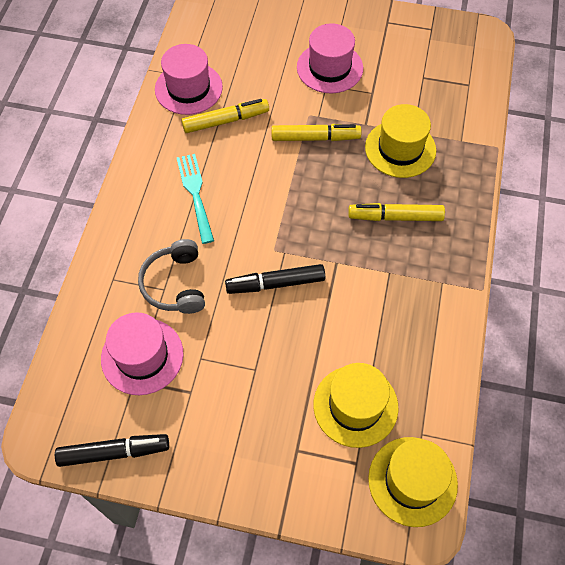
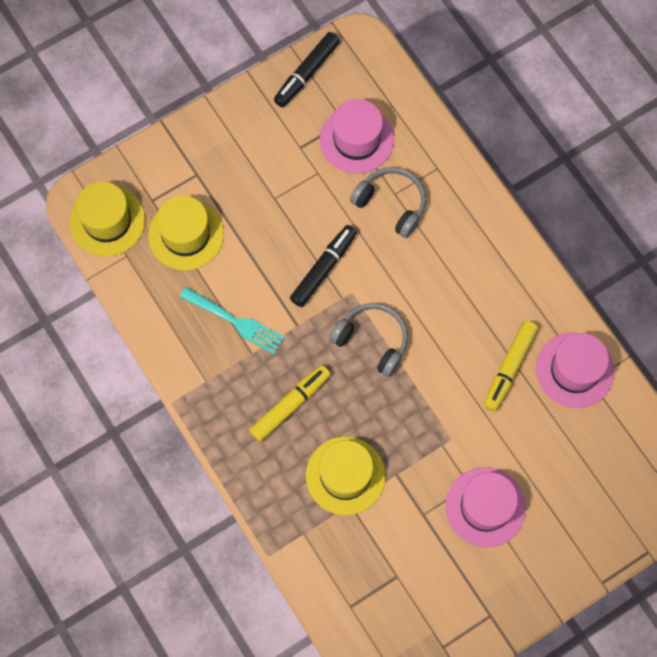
camera: 135 degrees right, 10 degrees up
(195, 194) = (457, 283): turquoise fork -> turquoise fork (235, 321)
(294, 208) = (372, 340): none -> grey headphones
(315, 138) = (422, 420): yellow marker -> none

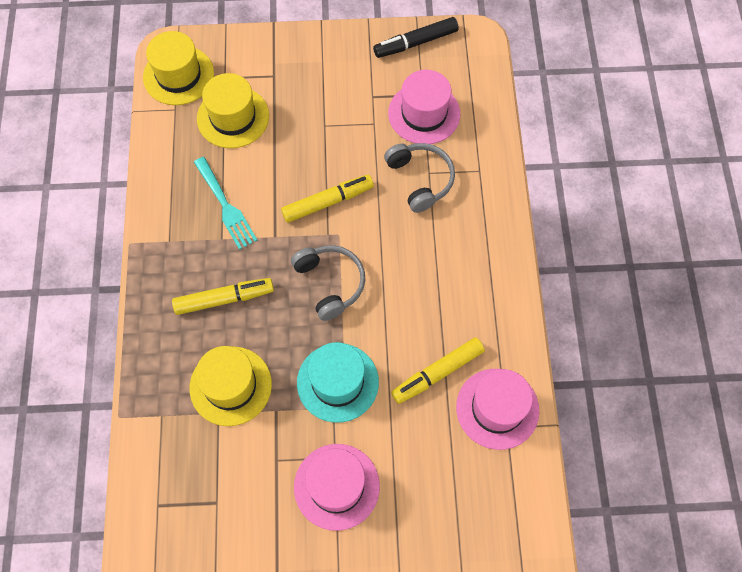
camera: 30 degrees right, 5 degrees down
(324, 268) = (328, 202): black marker -> yellow marker
(432, 422) = (337, 382): none -> turquoise hat

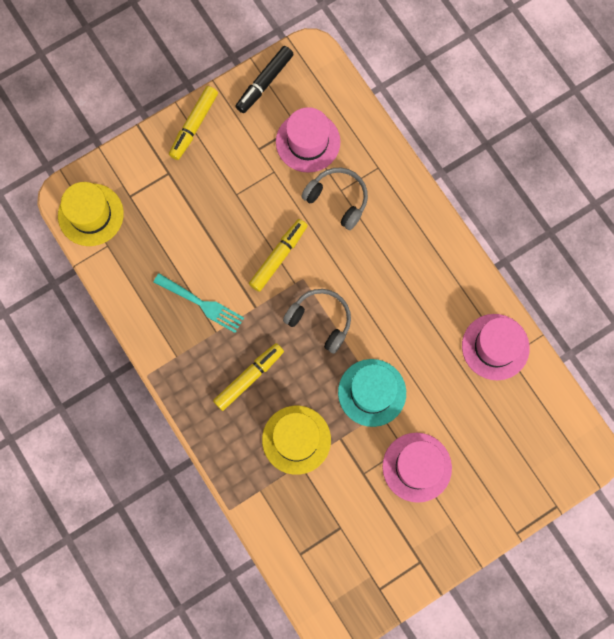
camera: 30 degrees left, 10 degrees up
(233, 117) = (159, 227): yellow hat -> none
(437, 373) = (438, 345): yellow marker -> yellow marker (194, 126)

